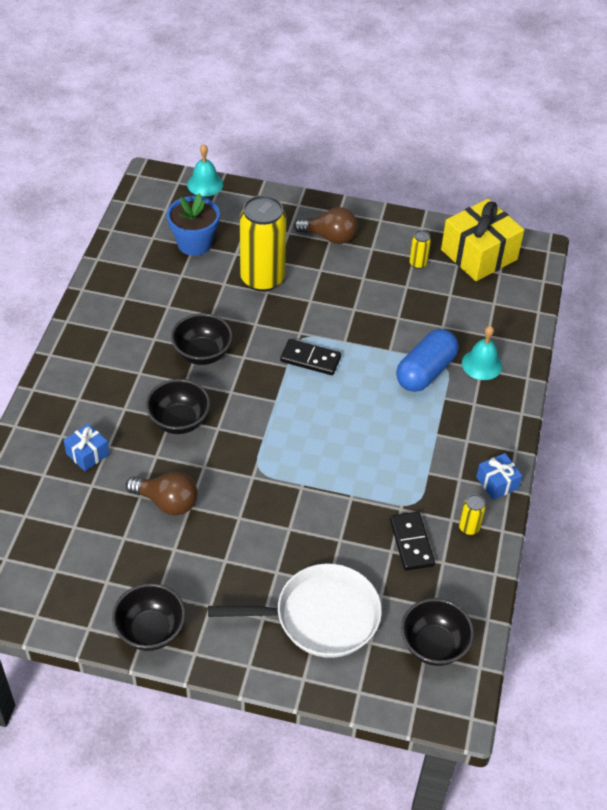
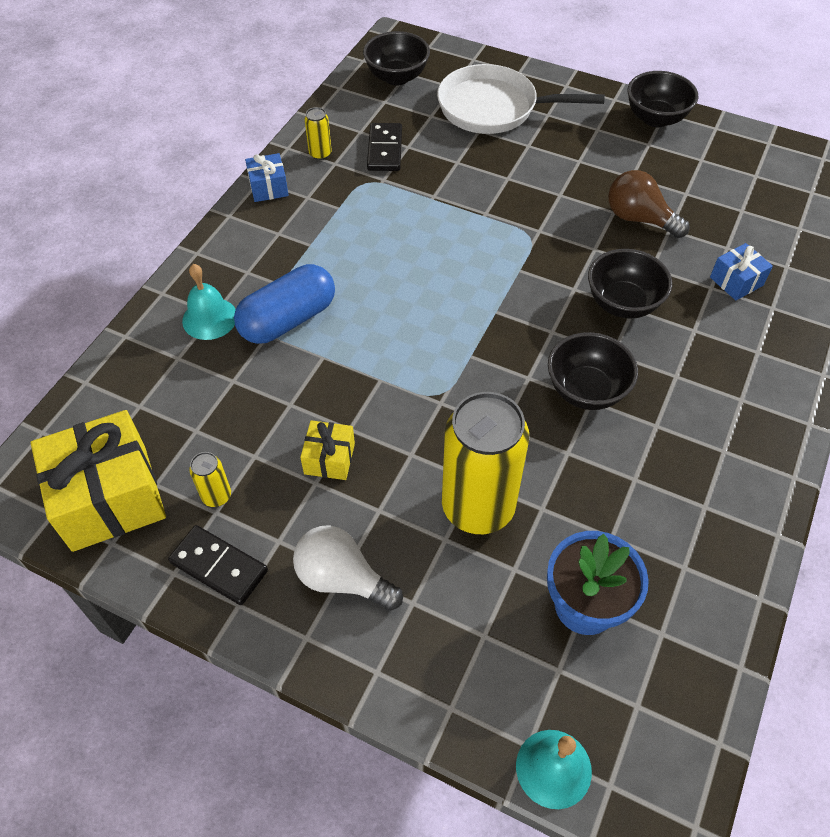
camera: 165 degrees left, 5 degrees up
(310, 359) = (436, 359): black domino -> black domino (219, 566)
(329, 237) = (342, 579): brown light bulb -> white light bulb
(360, 291) = (329, 458): none -> yellow gift

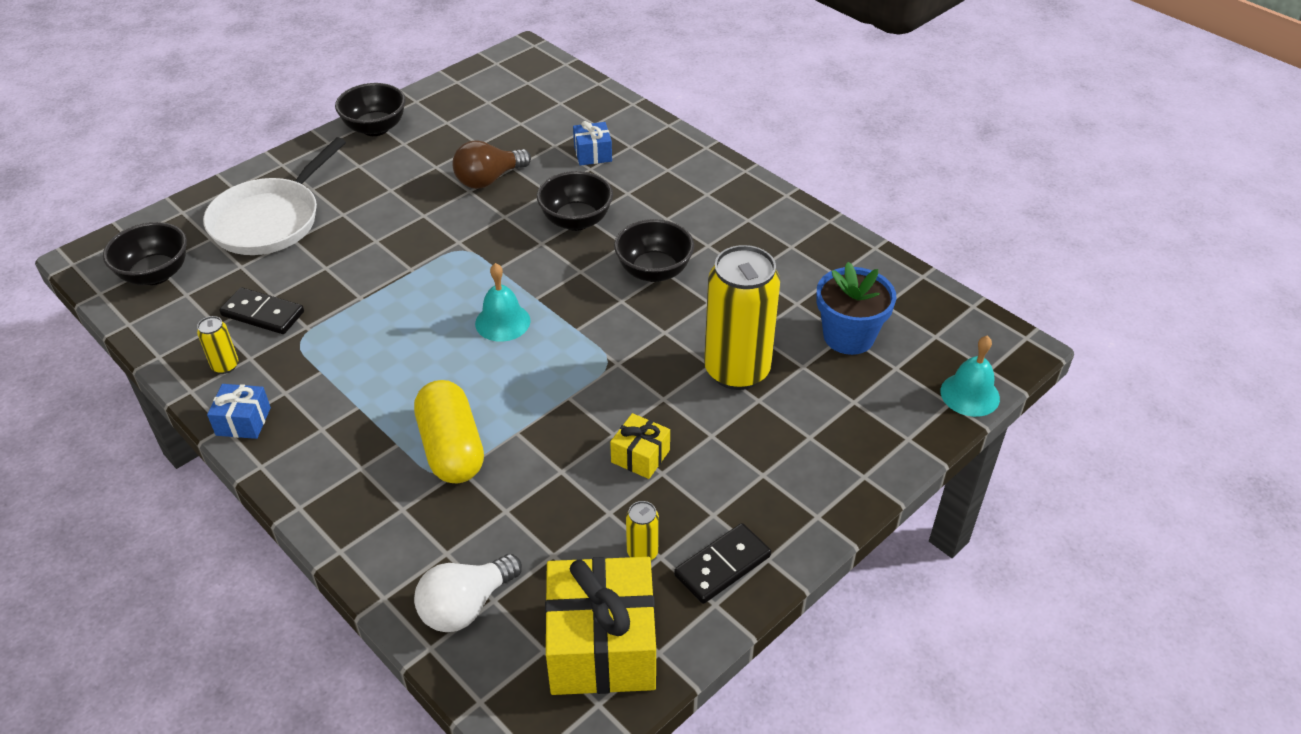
camera: 70 degrees left, 10 degrees down
(210, 318) = (407, 514): turquoise bell -> turquoise bell (502, 322)
(288, 320) = (452, 448): blue capsule -> yellow capsule
(342, 579) = (770, 477): white light bulb -> white light bulb (466, 606)

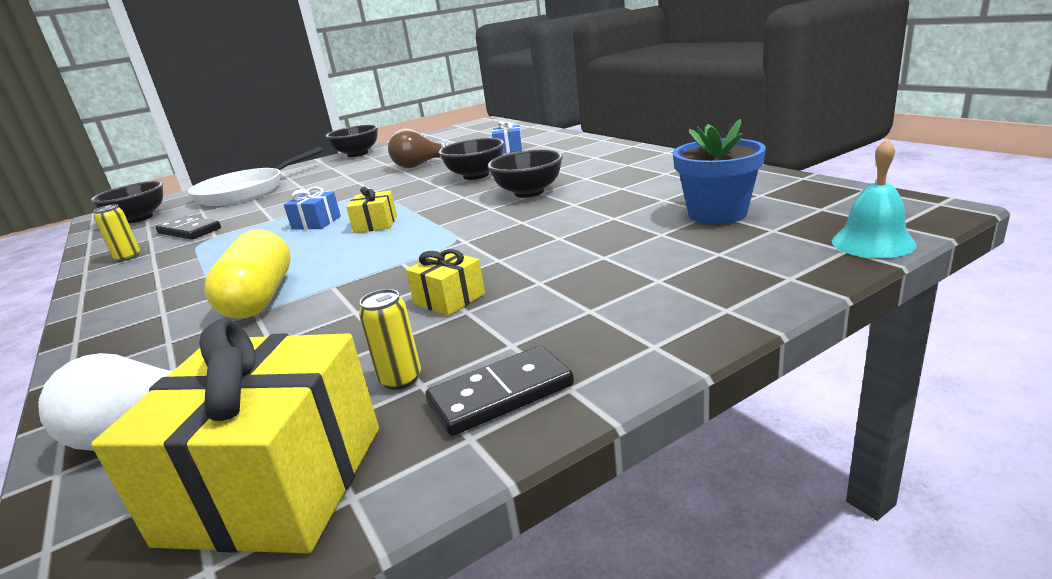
camera: 15 degrees right, 20 degrees down
(243, 421) = (101, 286): blue gift -> blue gift (316, 223)
(502, 322) = (375, 224): turquoise bell -> yellow gift
(737, 371) = (586, 239): yellow can -> none

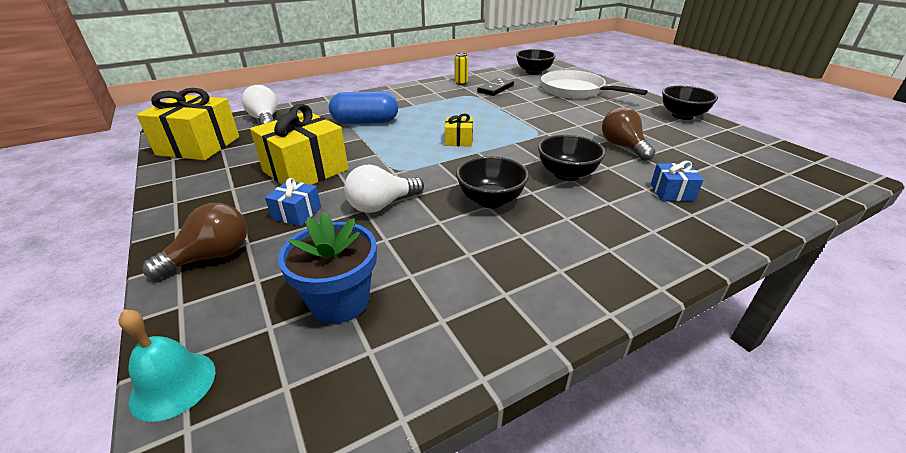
camera: 90 degrees right, 10 degrees up
(260, 298) = (365, 122): yellow capsule -> blue capsule
(316, 223) = (480, 121): blue gift -> blue gift (297, 213)
(400, 379) = (236, 162): yellow can -> none
(449, 299) = (305, 170): yellow gift -> yellow gift, size x2.07
(500, 394) = (193, 185): black domino -> none
(547, 231) = (382, 205): none -> white light bulb
(698, 292) = (211, 256): none -> brown light bulb

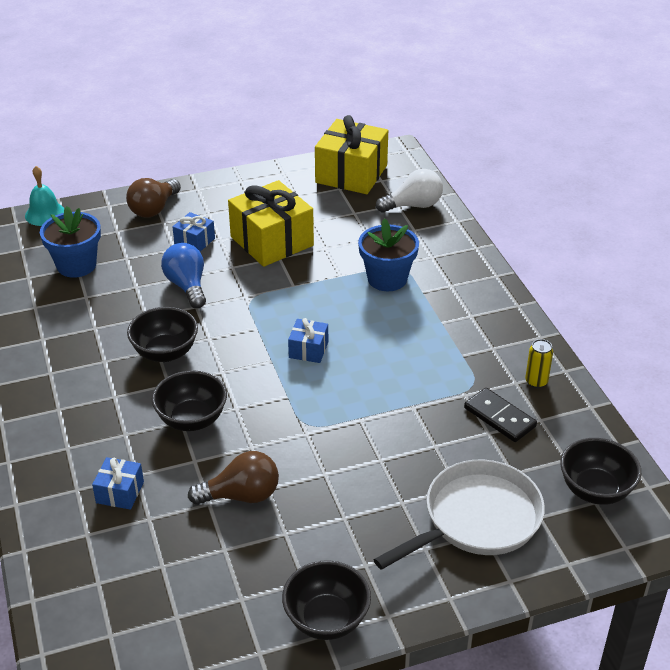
camera: 100 degrees right, 5 degrees up
(211, 256) = (154, 209): brown light bulb -> brown light bulb turned 60 degrees clockwise
(365, 122) = (387, 279): blue capsule -> blue flower pot
(382, 205) = (187, 286): white light bulb -> blue light bulb
(459, 140) = (308, 350): yellow gift -> blue gift

